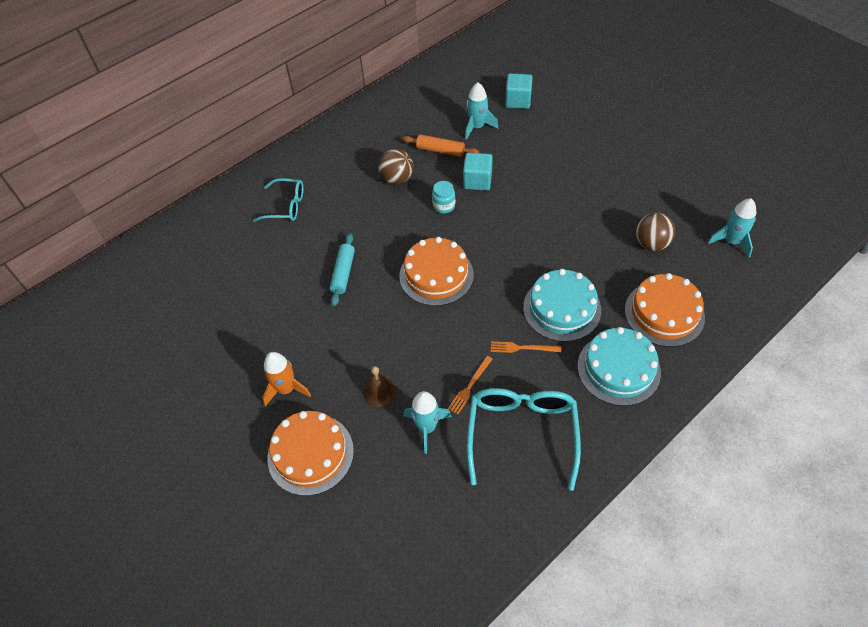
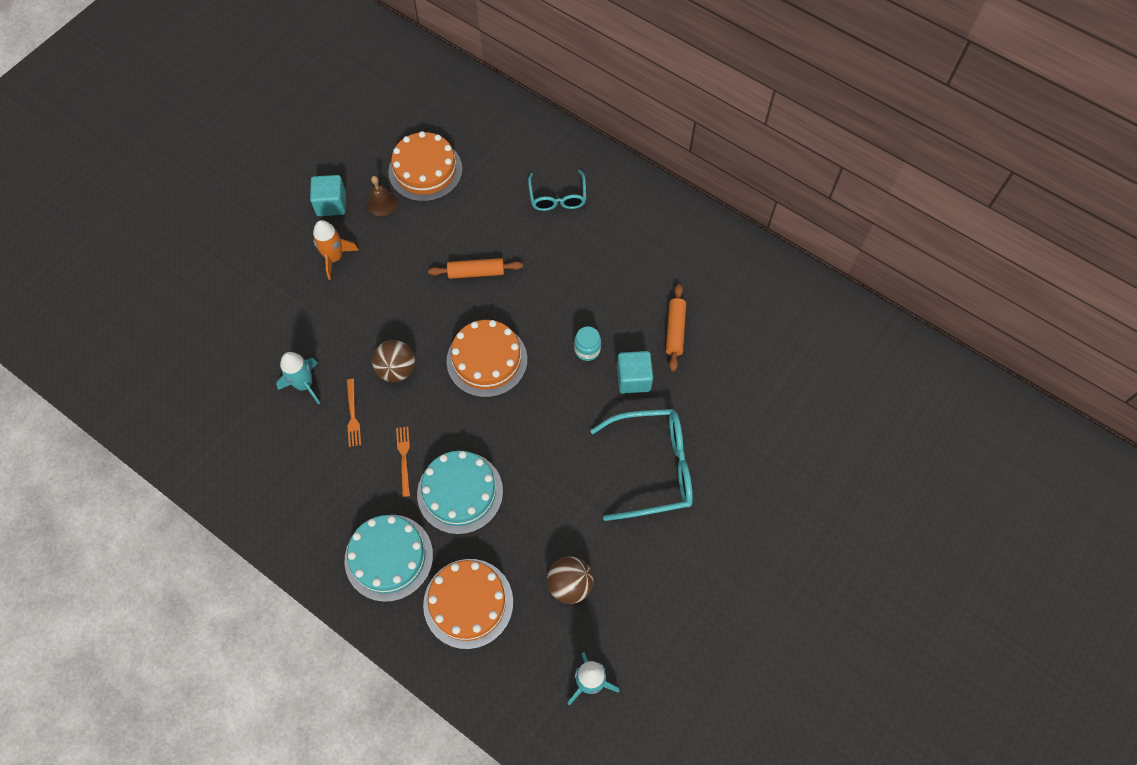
camera: 75 degrees right, 10 degrees up
(310, 454) = (270, 294): orange cake -> orange cake (425, 170)
(343, 273) = (476, 272): turquoise rolling pin -> orange rolling pin
(379, 392) = (339, 336): brown bell -> brown bell (381, 203)
(397, 179) = (619, 294): brown ball -> brown ball (396, 369)
(469, 386) = (353, 415): orange fork -> orange fork turned 120 degrees counterclockwise
(477, 127) = (725, 364): turquoise rocket -> none
(518, 101) = (786, 404): turquoise cube -> turquoise cube (331, 204)
(522, 435) = (303, 470): turquoise glasses -> turquoise glasses (652, 468)

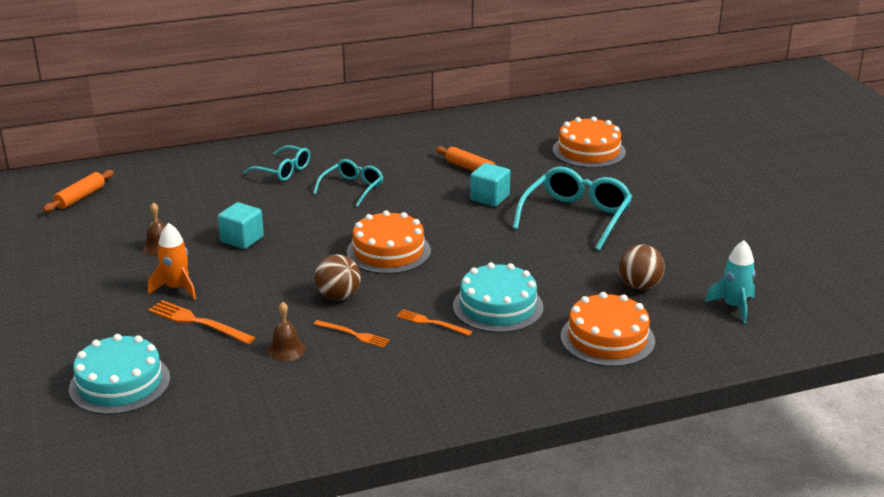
camera: 55 degrees left, 35 degrees down
(301, 304) = (198, 322): none -> orange fork
(304, 385) = (286, 350): turquoise rocket -> brown bell
(331, 204) = (117, 271): turquoise cube -> turquoise cube (242, 239)
(389, 557) = (520, 364): turquoise cake -> turquoise cake (120, 383)
(425, 170) = (161, 215): orange cake -> orange cake (589, 151)
(476, 272) = (298, 227): orange rolling pin -> orange rolling pin (80, 197)
(567, 266) = (352, 188): none -> turquoise glasses
(587, 350) = (439, 207): turquoise jar -> none

